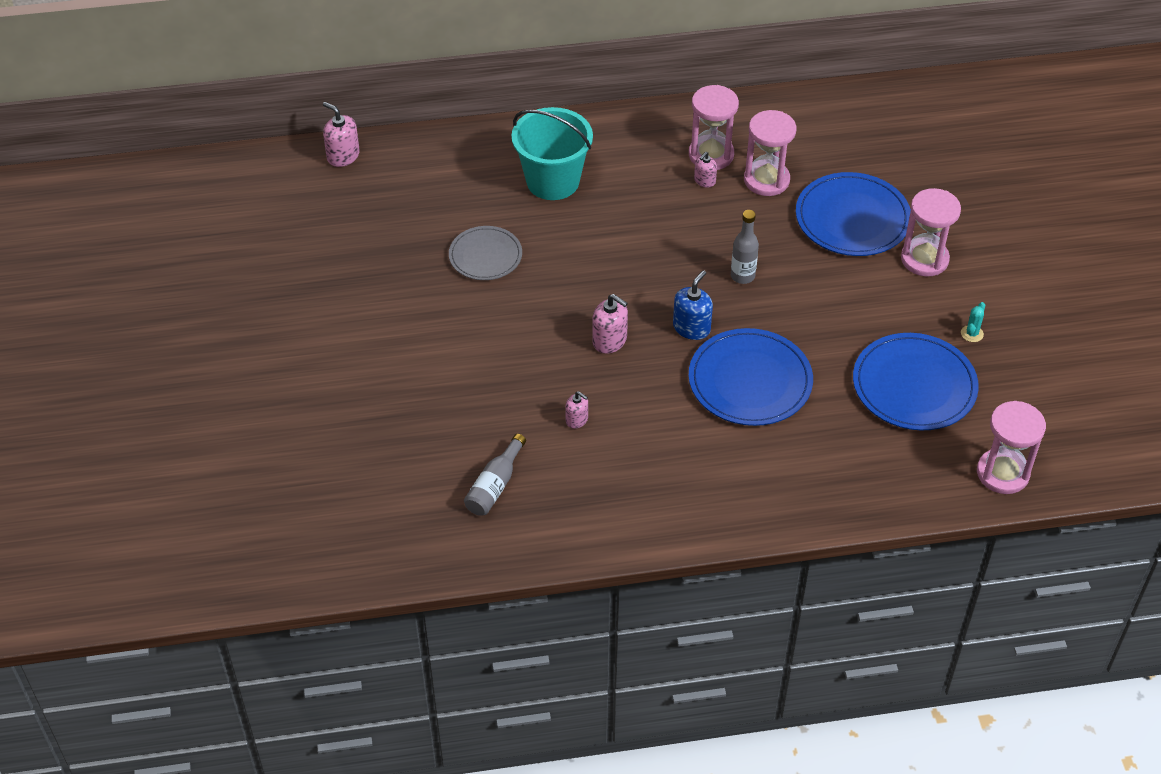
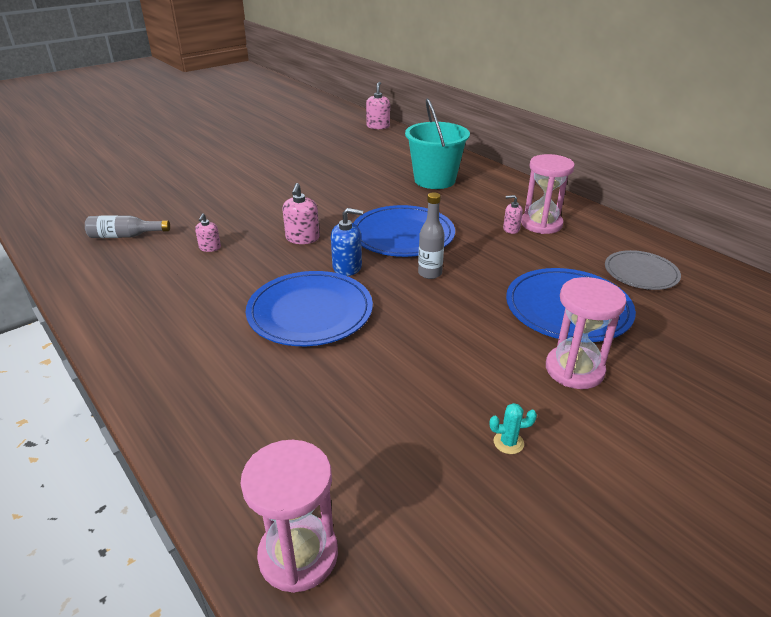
camera: 60 degrees right, 15 degrees down
(485, 256) = (342, 178): grey plate -> grey plate (641, 273)
(766, 180) = (550, 254): pink hourglass -> none
(914, 385) = (388, 419): blue plate -> blue plate (403, 235)

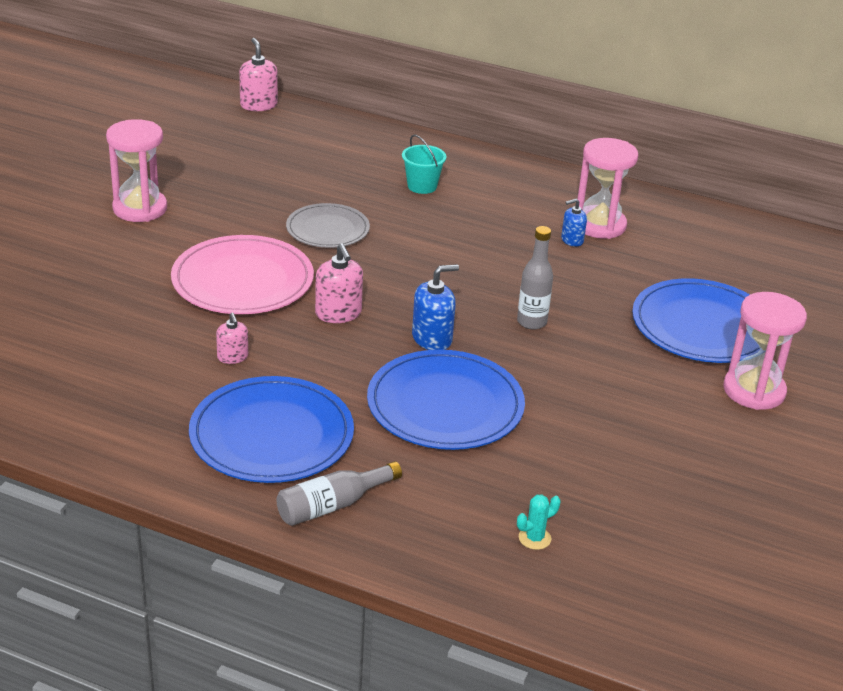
camera: 30 degrees left, 0 degrees up
(125, 236) = (92, 370): grey bottle -> grey bottle (332, 505)
(266, 208) = (242, 280): none -> pink plate
(298, 555) = (658, 624): pink hourglass -> pink hourglass (140, 208)
(403, 235) = (456, 278): blue plate -> blue plate (271, 435)
(434, 180) = (422, 186): turquoise bucket -> turquoise bucket, size x0.50
(508, 442) = (748, 477): turquoise cactus -> turquoise cactus (534, 538)
(511, 229) = (572, 240): pink soap dispenser -> blue soap dispenser
(641, 273) = (742, 265): grey plate -> grey plate (327, 229)

